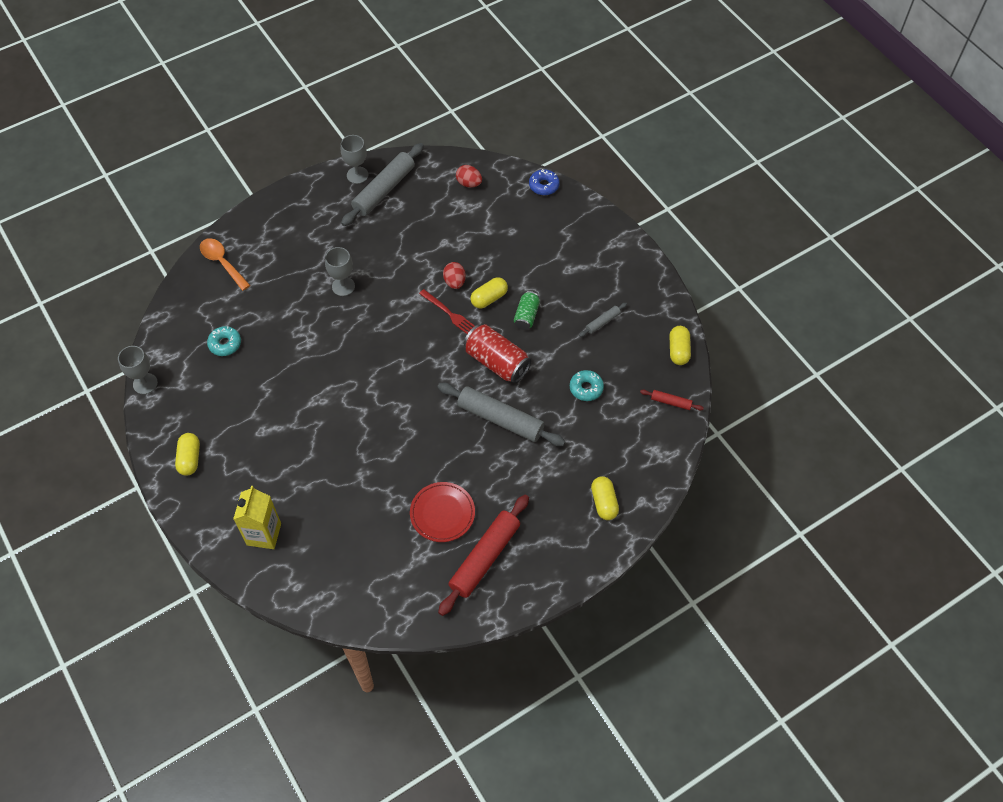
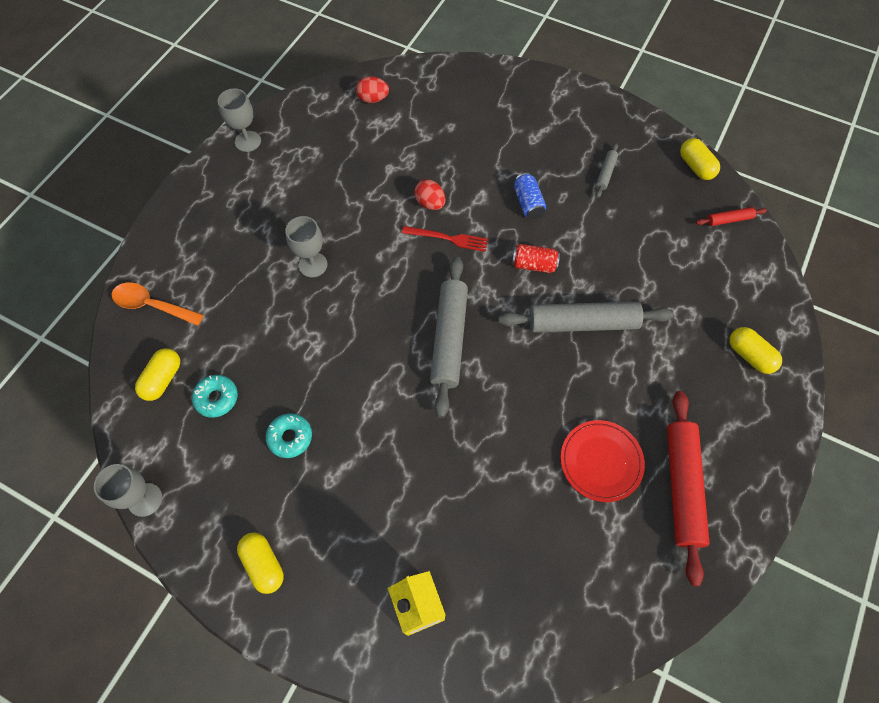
camera: 30 degrees left, 5 degrees up
(384, 190) = (288, 144): grey rolling pin -> grey rolling pin (449, 339)
(489, 298) = (477, 203): yellow capsule -> yellow capsule (163, 379)
(497, 362) = (534, 264): red can -> red can, size x0.58
(526, 316) = (528, 203): green can -> blue can
(544, 185) = (449, 69): blue donut -> none
(586, 388) = (641, 247): turquoise donut -> turquoise donut (290, 437)

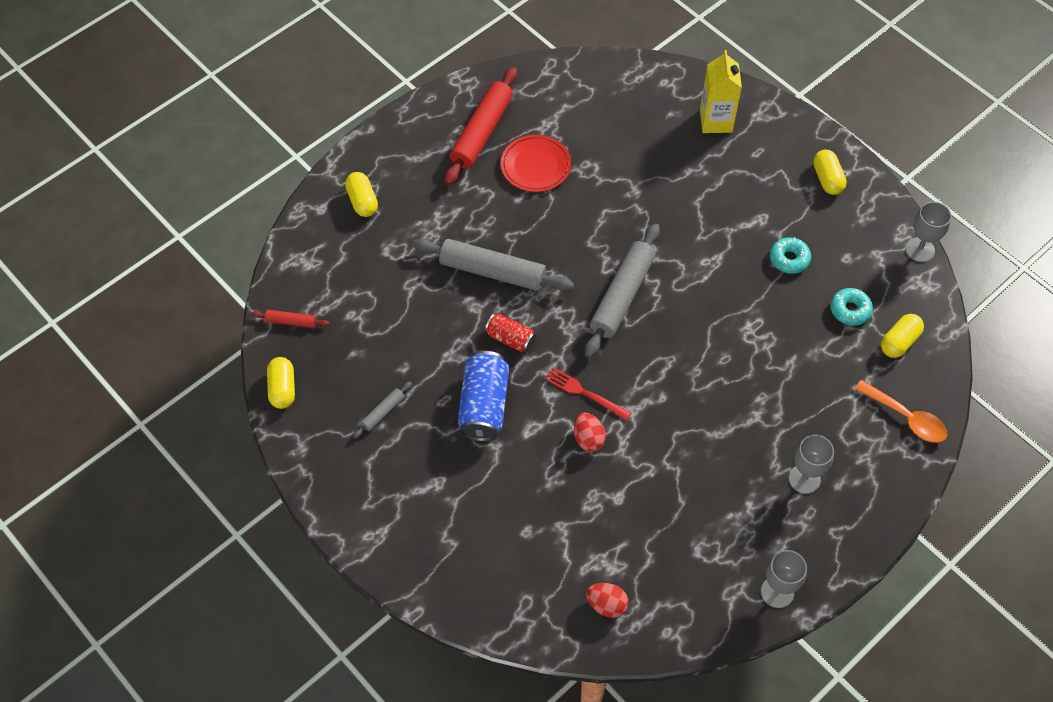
camera: 160 degrees left, 5 degrees down
(313, 265) = (733, 409): grey goblet -> grey goblet (804, 479)
(528, 203) = (484, 405): blue can -> blue can, size x1.73

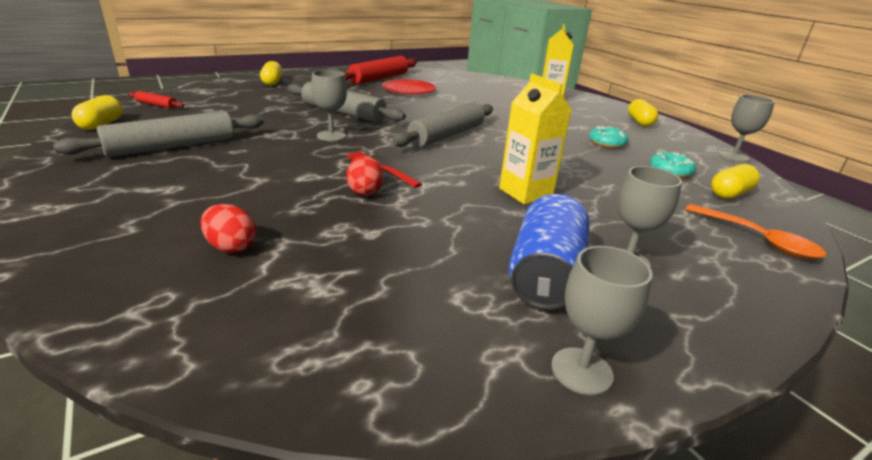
camera: 10 degrees right, 30 degrees down
(383, 412) = (172, 146): grey rolling pin -> grey rolling pin, size x2.17
(484, 405) = (273, 158): blue can -> blue can (545, 275)
(510, 339) = (331, 136): red can -> grey goblet
(606, 605) = (281, 327): red egg -> red egg (231, 247)
(720, 398) = (525, 193): none -> yellow carton

